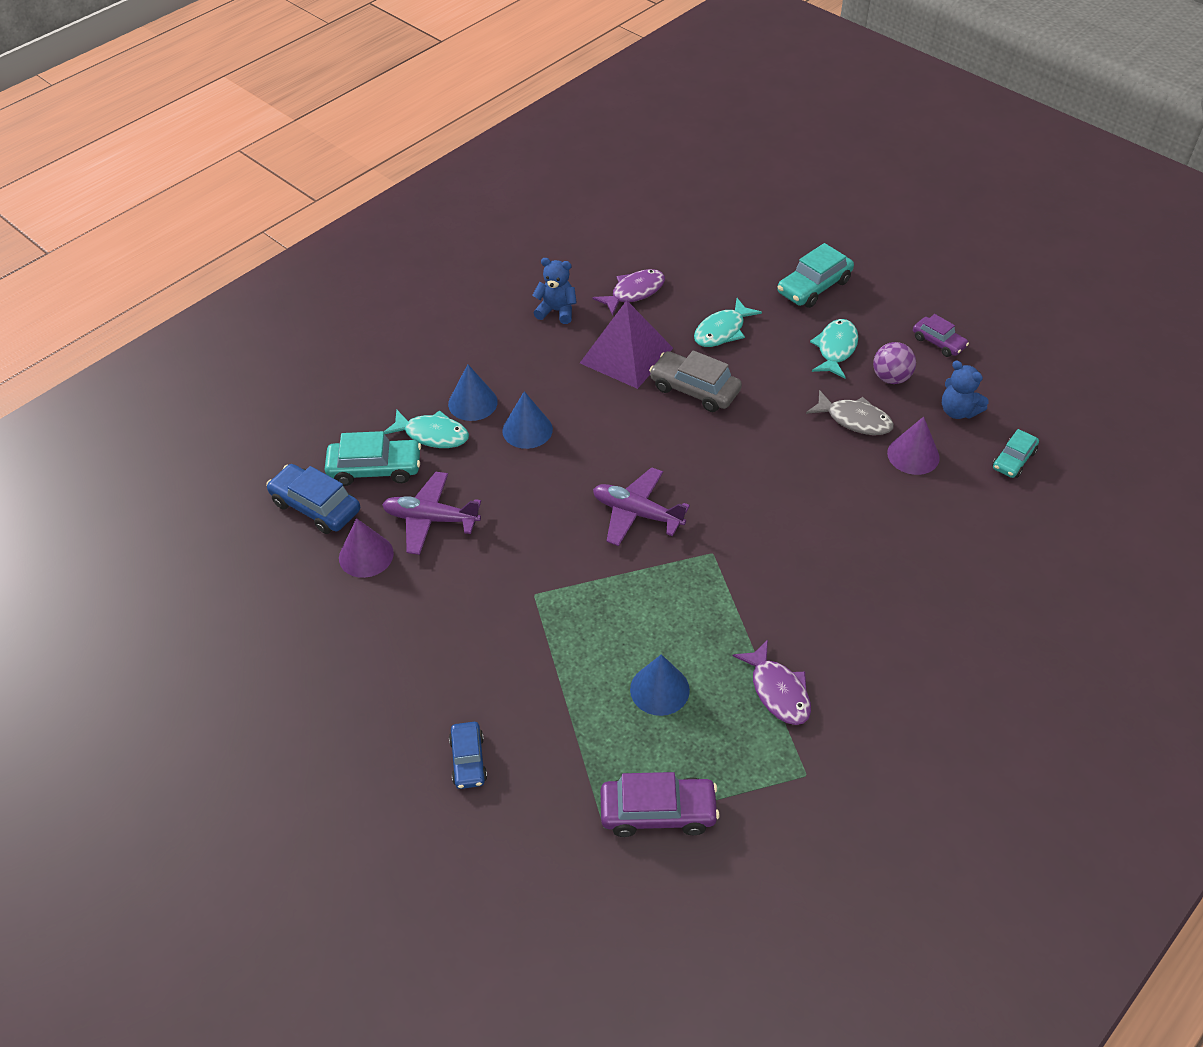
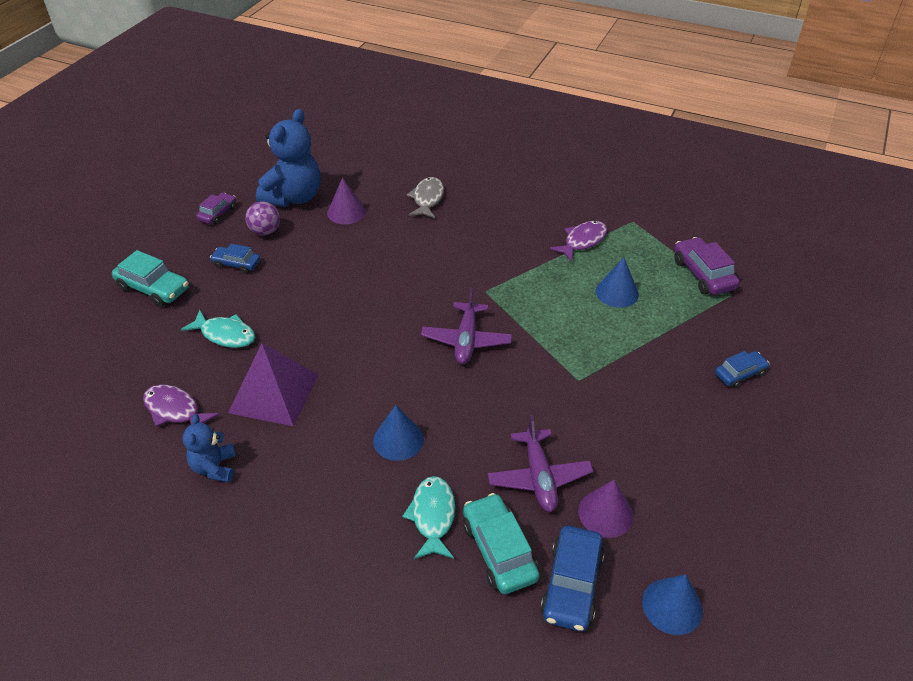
camera: 110 degrees left, 5 degrees down
(472, 403) = (376, 497): blue cone -> blue cone (672, 606)
(694, 389) = (309, 337): grey car -> none
(835, 349) = (236, 264): turquoise fish -> blue car
(854, 420) = (318, 243): grey fish -> grey fish (427, 199)
(958, 411) = (294, 197): blue teddy bear -> blue teddy bear, size x1.86
(1013, 460) = (335, 171): turquoise car -> none

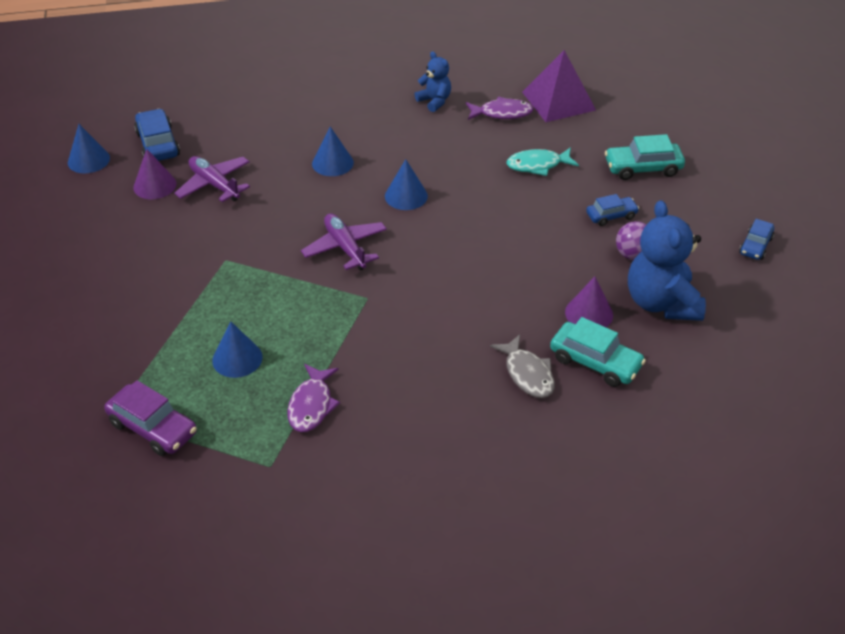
camera: 145 degrees right, 0 degrees up
(218, 213) = (701, 250): purple car -> none
(274, 393) = (450, 149): purple pyramid -> purple pyramid (558, 101)
(368, 363) = (406, 196): none -> blue cone
(433, 516) = (271, 137): turquoise fish -> none
(499, 550) = (215, 140): turquoise car -> turquoise car (595, 362)
(739, 374) = (81, 330): blue car -> blue car (755, 246)

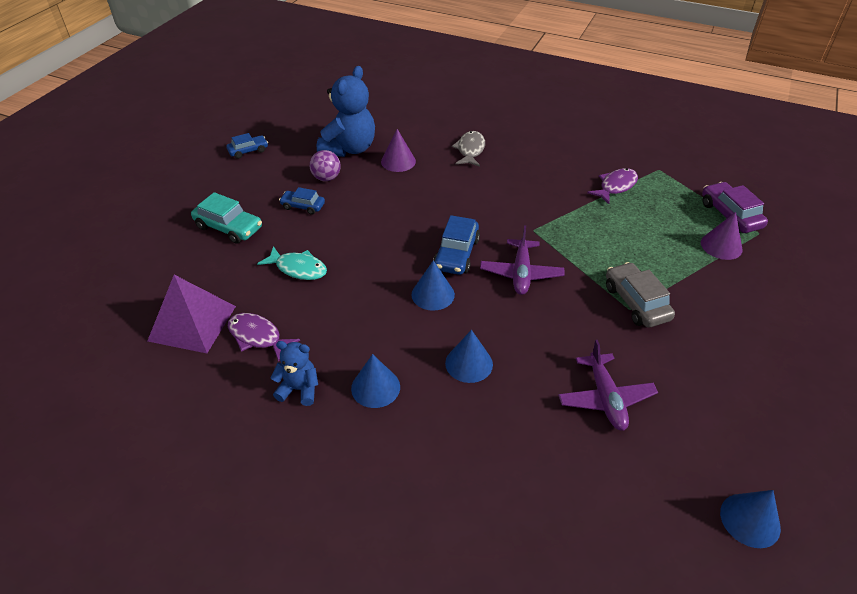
camera: 145 degrees left, 0 degrees up
(154, 185) = (673, 432): purple cone -> purple cone (721, 246)
(158, 144) = (650, 499): blue car -> blue car (456, 254)
(222, 268) = (636, 302): none -> grey car
(237, 358) = (653, 231): blue cone -> blue cone (375, 387)
(434, 101) = (299, 389): blue teddy bear -> blue teddy bear turned 105 degrees clockwise
(595, 362) = (426, 140): turquoise car -> none

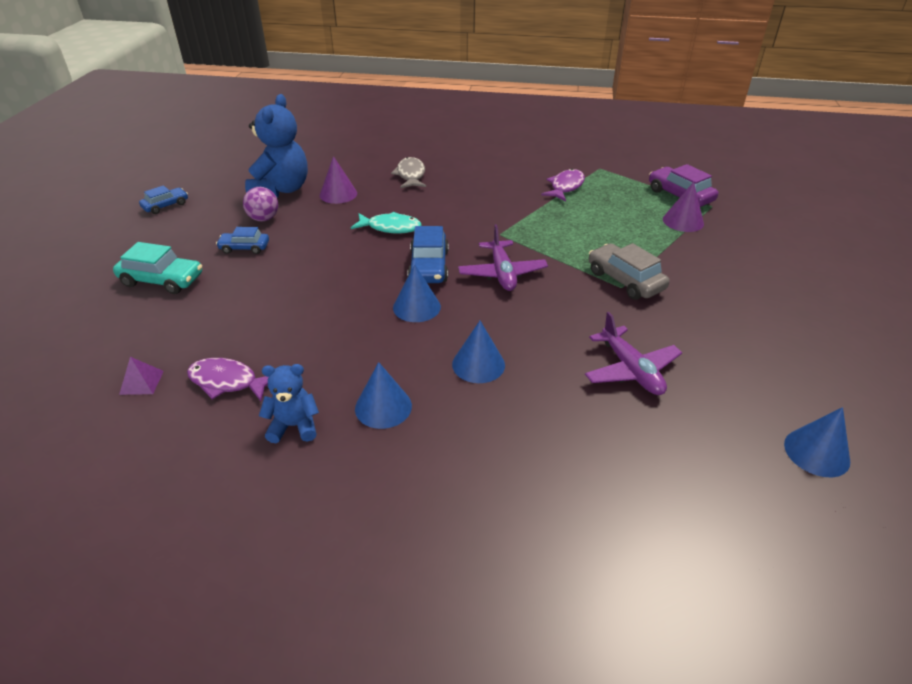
camera: 15 degrees left, 5 degrees down
(192, 323) = (141, 382): purple pyramid -> purple pyramid, size x0.43
(298, 268) = (257, 307): turquoise fish -> turquoise fish (390, 228)

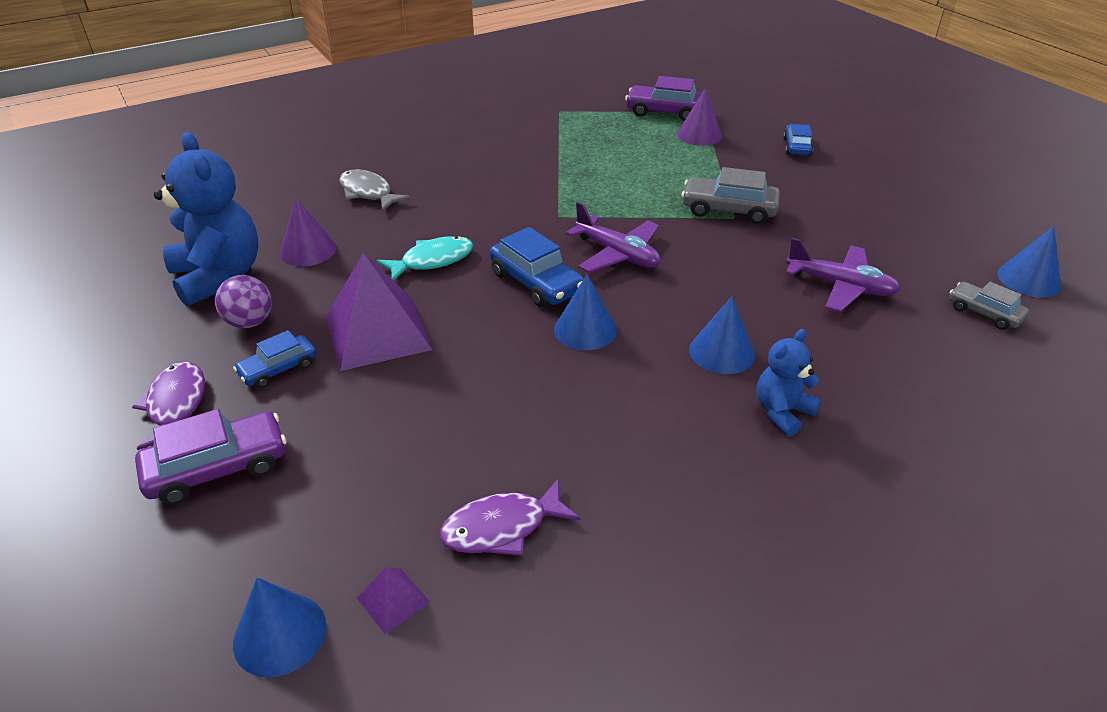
camera: 40 degrees left, 0 degrees up
(162, 280) = (217, 468): turquoise car -> purple car
(166, 206) = (60, 373): blue car -> blue car (796, 147)
(294, 426) = (645, 521): blue teddy bear -> blue teddy bear (782, 412)
(311, 252) = (377, 332): none -> purple pyramid
(383, 407) = (700, 445): blue cone -> blue cone (280, 634)
(565, 187) = (553, 142): purple fish -> purple fish (176, 405)
(727, 451) = (984, 313): none -> grey car

